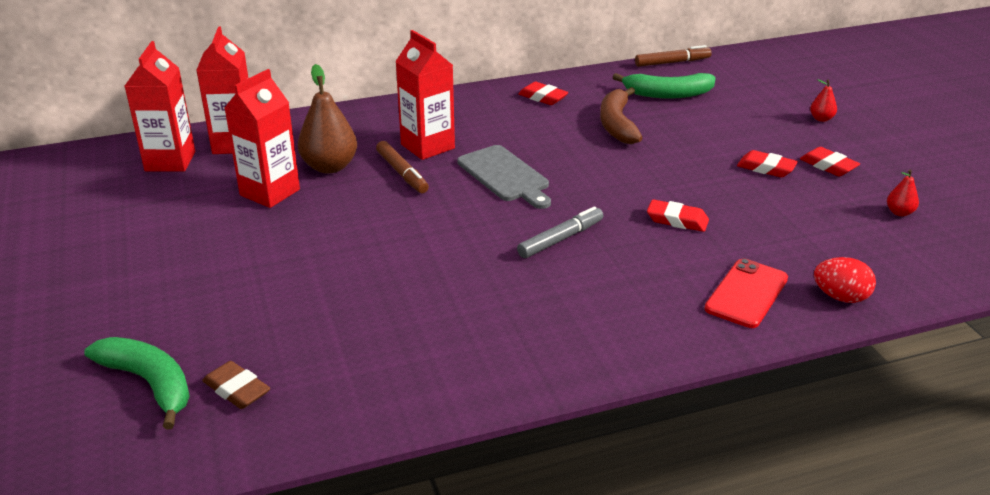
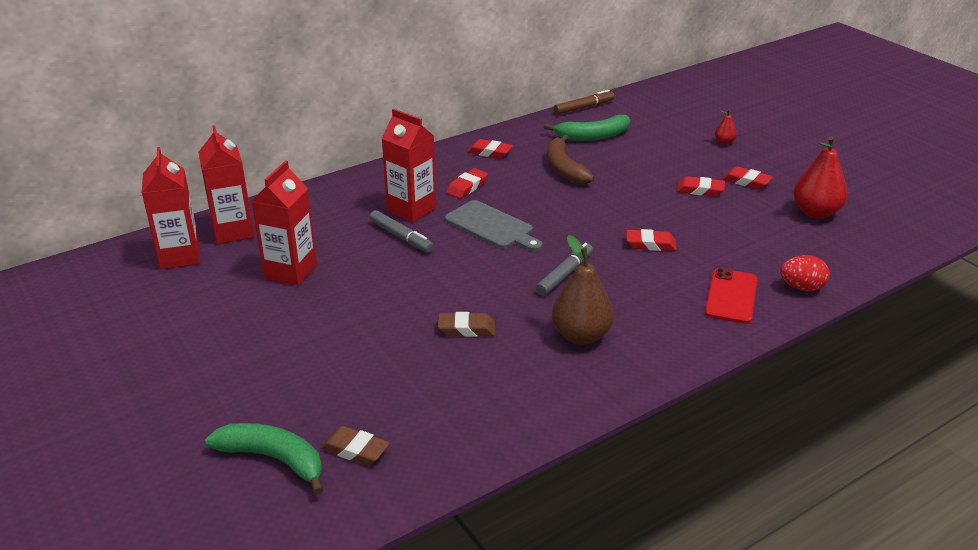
camera: 15 degrees left, 0 degrees up
(330, 167) = (333, 240): brown pear -> brown pear (581, 335)
(402, 173) = (401, 237): brown marker -> grey marker
(421, 281) = (466, 329): none -> brown eraser
(499, 131) = (467, 187): none -> red eraser
(899, 212) = (815, 212): red pear -> red pear, size x2.09

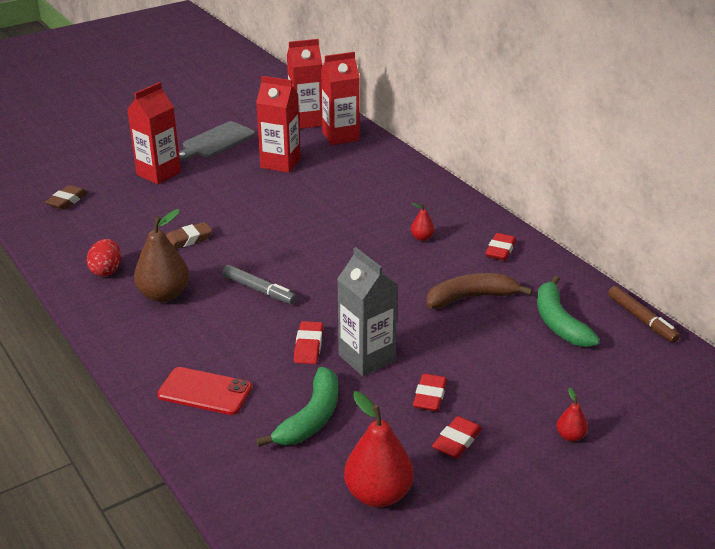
camera: 90 degrees right, 0 degrees up
(274, 459) = (71, 175): green banana -> green banana (311, 418)
(401, 237) = (329, 206): grey marker -> none
(411, 210) = (376, 210): red carton -> red carton (158, 173)
(466, 329) = (188, 240): brown eraser -> brown eraser turned 60 degrees clockwise
(467, 187) = (422, 238): red eraser -> red pear
(491, 226) = (346, 251): grey cutting board -> grey cutting board (216, 141)
(659, 216) = (366, 358): none -> grey carton
(801, 287) = (211, 448): red egg -> red egg (106, 271)

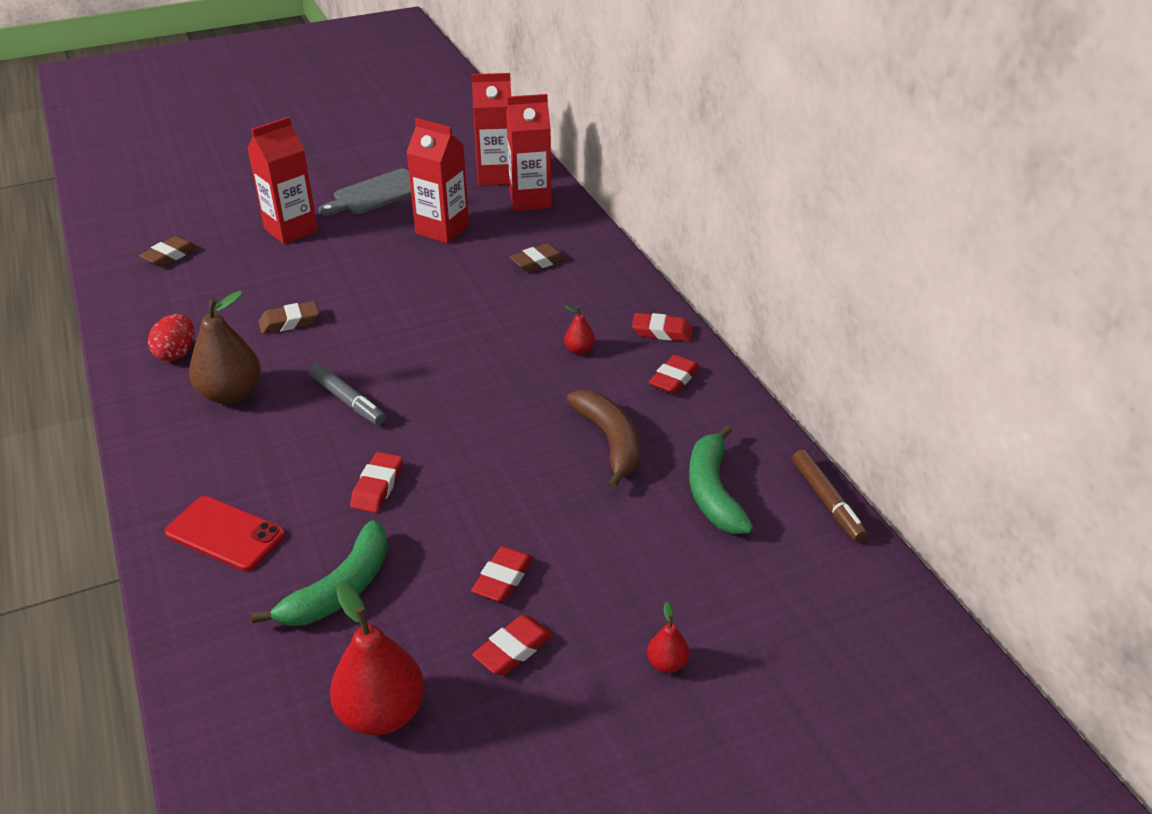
camera: 10 degrees right, 5 degrees up
(365, 180) = (538, 262): none -> brown eraser
(366, 358) = (443, 512): grey carton -> none
(471, 297) = (610, 442): brown banana -> brown banana turned 75 degrees clockwise
(478, 219) = (662, 332): none -> red eraser

